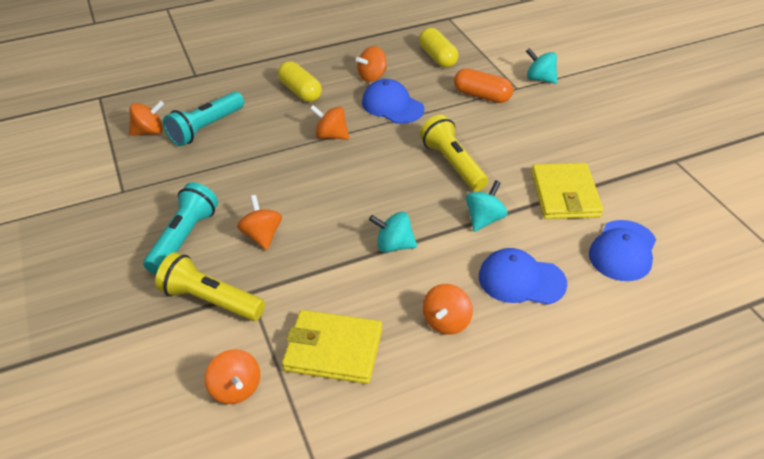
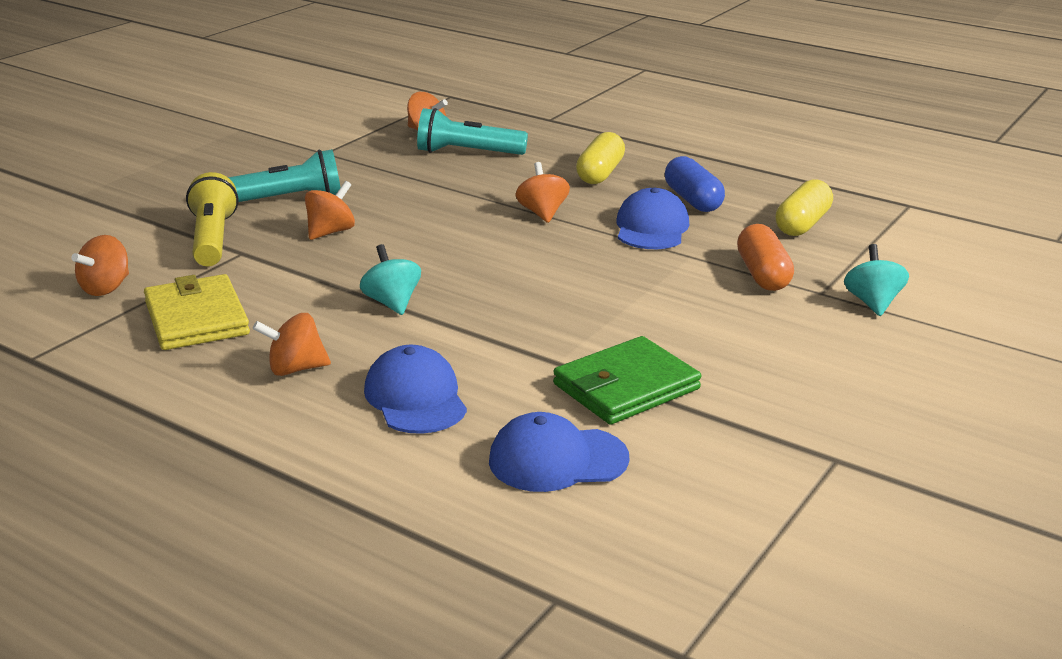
camera: 55 degrees right, 15 degrees down
(372, 76) = (692, 200): orange spinning top -> blue capsule
(453, 164) = (587, 295): yellow flashlight -> none
(484, 219) = (503, 344): turquoise spinning top -> none
(565, 194) = (626, 387): yellow wallet -> green wallet

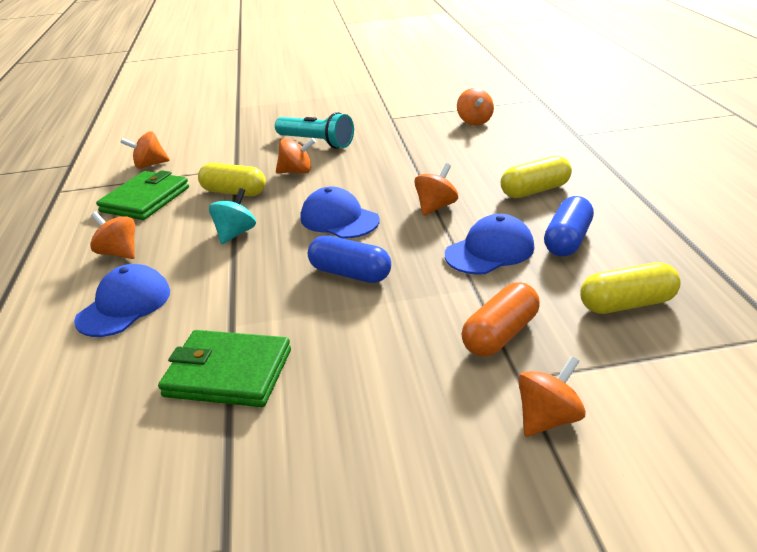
camera: 50 degrees right, 5 degrees up
(196, 318) = (145, 199): yellow wallet -> green wallet
(213, 239) = (239, 154): yellow flashlight -> none
(299, 273) = (234, 192): none -> yellow capsule
(467, 153) = (472, 144): turquoise flashlight -> none
(557, 459) = (92, 401): blue cap -> blue cap (339, 219)
(575, 286) = (350, 273): none -> blue capsule
(872, 303) = (548, 418): turquoise spinning top -> orange spinning top

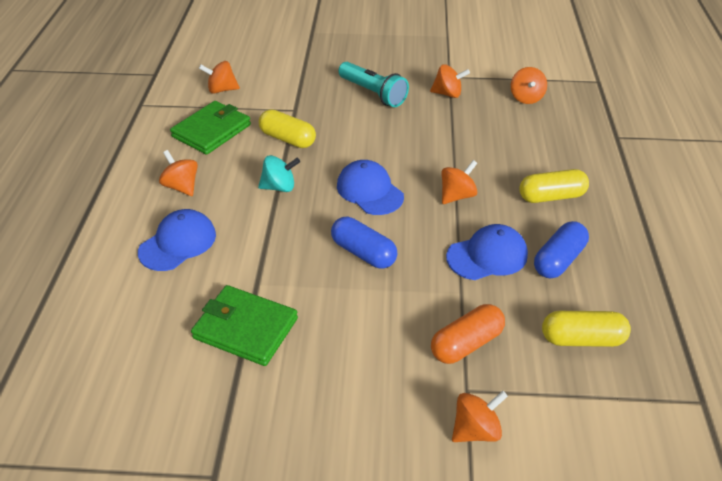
camera: 10 degrees right, 10 degrees up
(235, 233) = (279, 187): turquoise spinning top -> turquoise spinning top turned 45 degrees clockwise
(297, 172) = (347, 126): orange spinning top -> orange spinning top (447, 94)

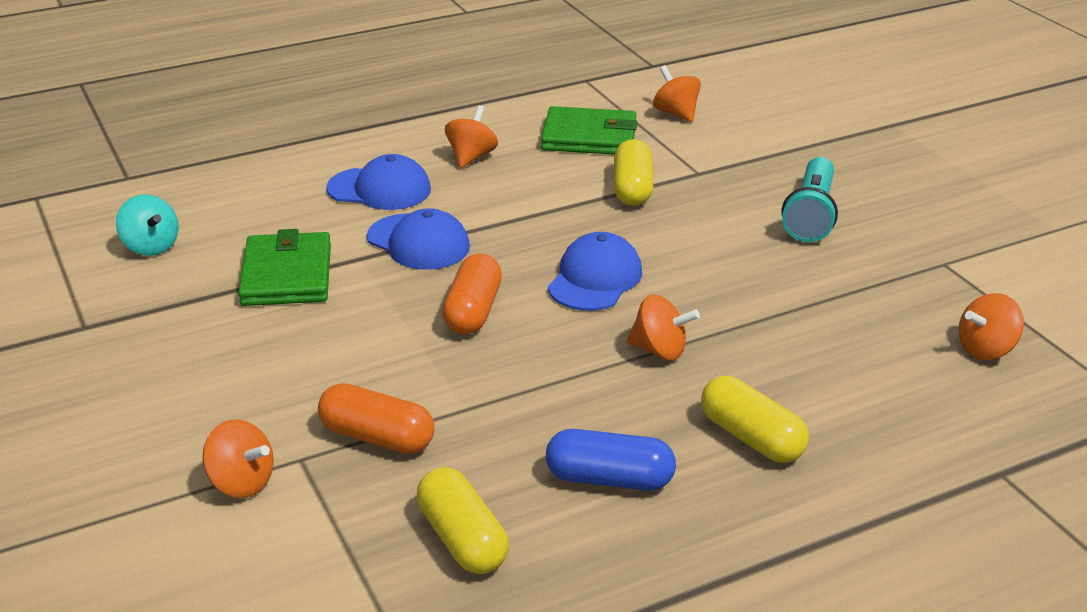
camera: 60 degrees right, 10 degrees down
(279, 187) = (534, 215): turquoise spinning top -> turquoise spinning top (151, 247)
(363, 253) = (473, 311): blue capsule -> orange capsule
(447, 94) = (895, 275): orange spinning top -> none
(487, 256) = (558, 411): blue cap -> blue cap (418, 242)

